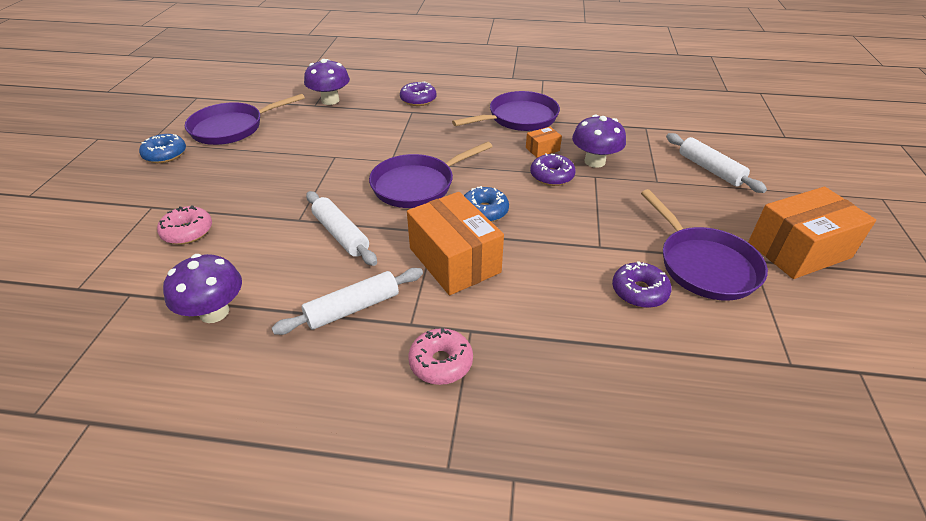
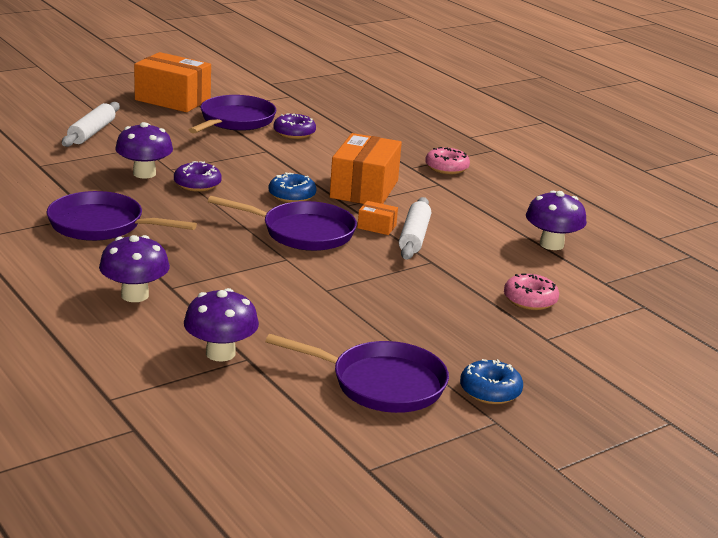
camera: 135 degrees left, 15 degrees down
(353, 308) = (462, 204): white rolling pin -> none
(418, 100) = (135, 295): purple donut -> purple mushroom
(542, 149) = (154, 198): orange box -> orange box (376, 227)

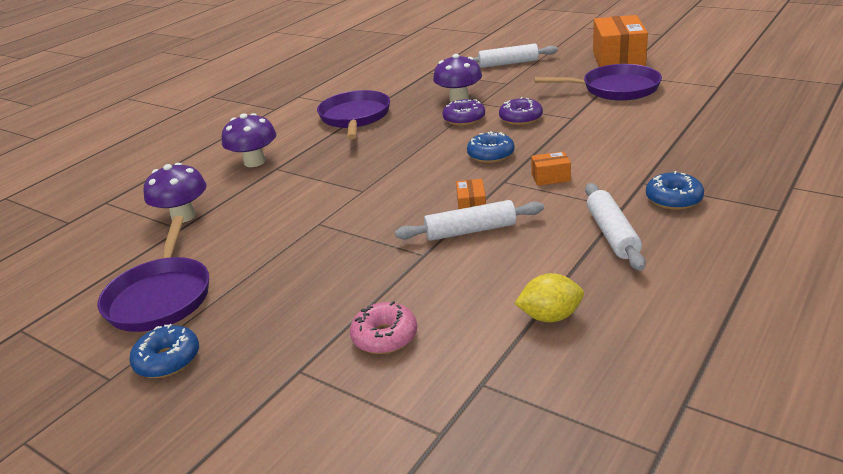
camera: 75 degrees right, 5 degrees up
(294, 133) = (631, 114): purple donut -> purple donut (520, 118)
(303, 232) = (421, 181): purple pan -> none
(364, 189) = (550, 177): orange box -> orange box, size x0.44
(446, 168) = (673, 199): pink donut -> blue donut
(471, 198) = (612, 234): none -> white rolling pin
(551, 244) = (550, 316): purple mushroom -> yellow lemon

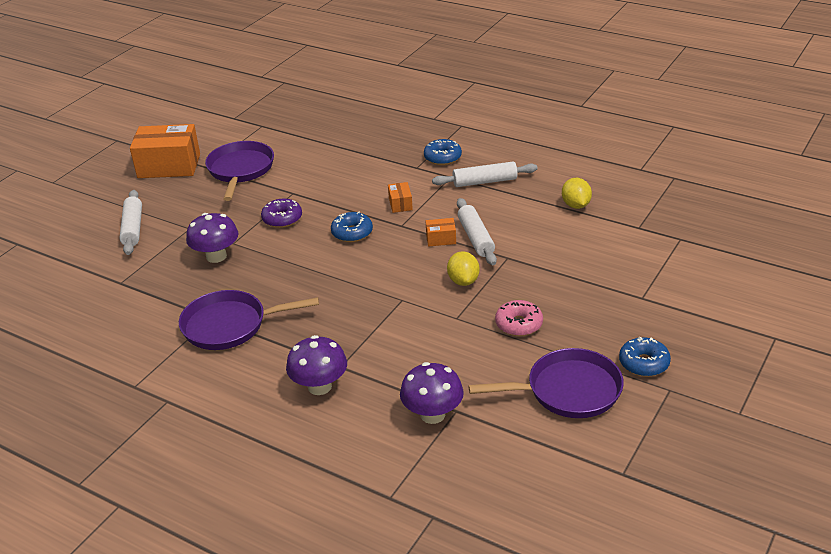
camera: 95 degrees left, 5 degrees up
(383, 225) = (463, 281): none -> yellow lemon
(385, 336) = (603, 266): pink donut -> pink donut (519, 324)
(464, 119) = (269, 251): purple donut -> none

